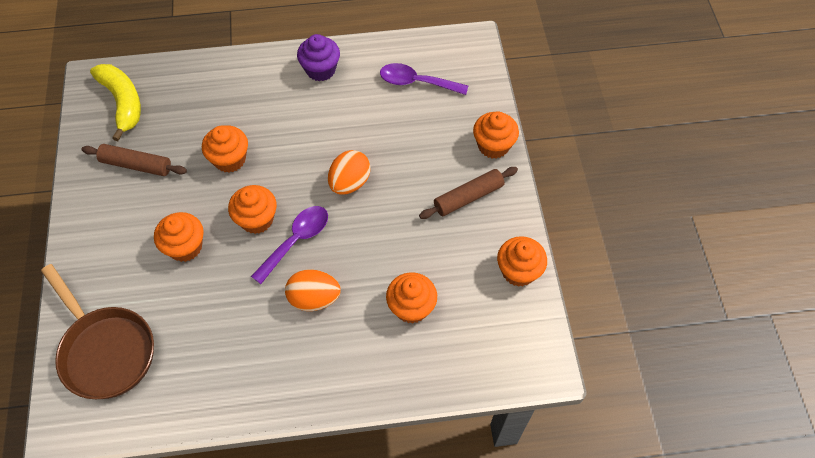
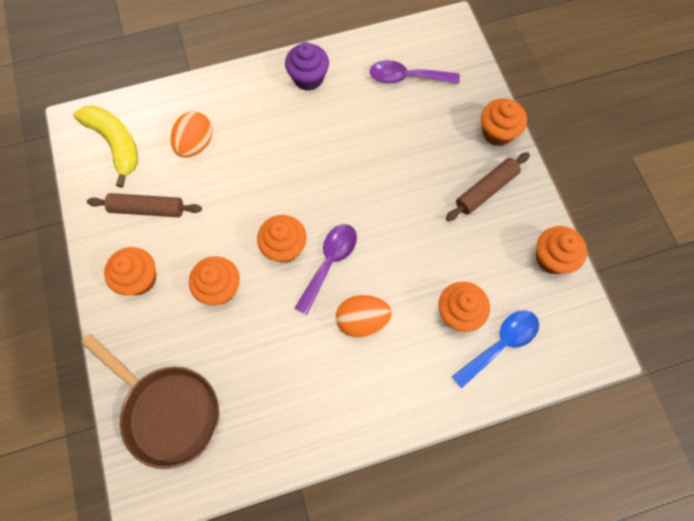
camera: 10 degrees left, 10 degrees up
(230, 159) = (241, 188): orange cupcake -> orange cupcake (139, 279)
(349, 183) = (367, 193): orange egg -> orange egg (196, 144)
(445, 344) = (500, 344): none -> blue spoon

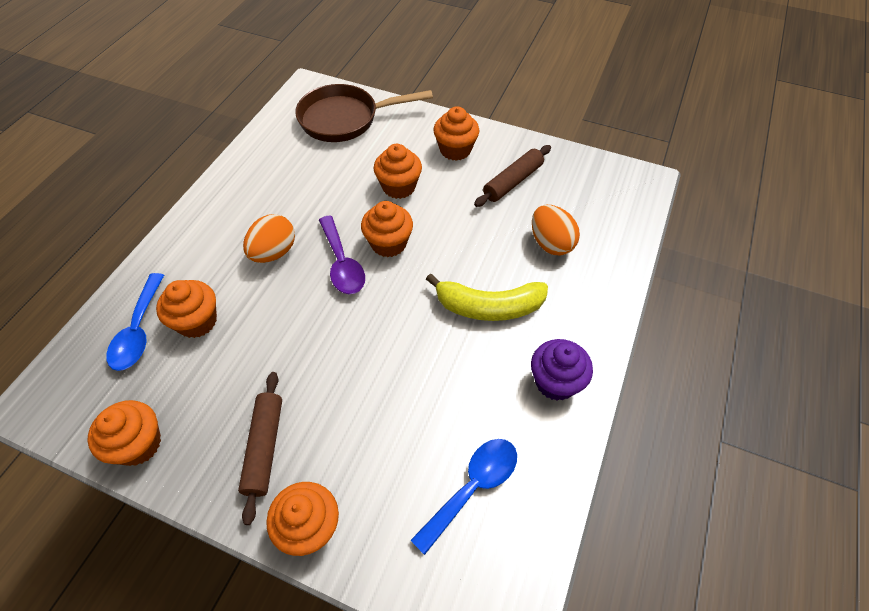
camera: 130 degrees right, 15 degrees down
(115, 144) = (599, 193): yellow banana -> yellow banana (489, 306)
(407, 77) = (472, 488): purple spoon -> blue spoon

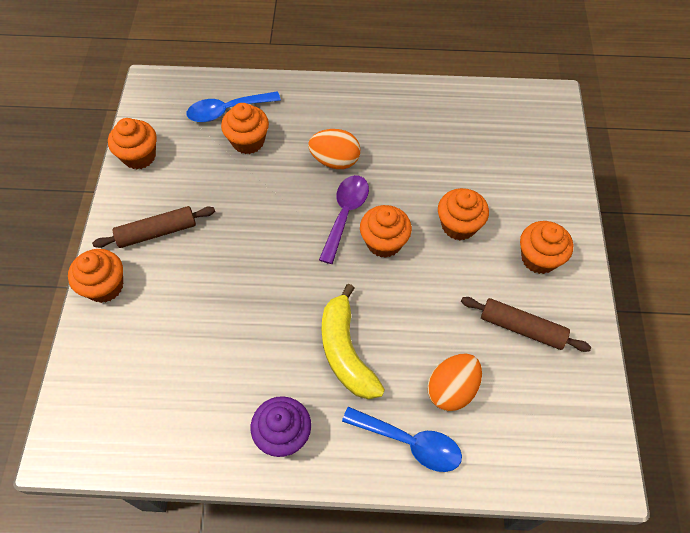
camera: 70 degrees right, 5 degrees up
(342, 263) = (345, 214): purple spoon -> purple spoon turned 150 degrees clockwise
(345, 119) = (526, 147): brown pan -> none
(472, 488) = (162, 391): blue spoon -> blue spoon (409, 442)

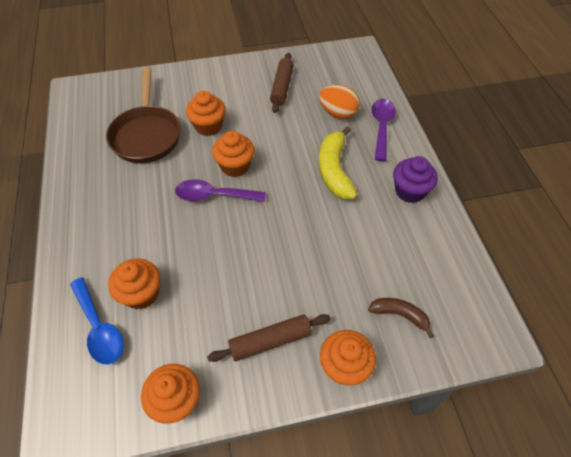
camera: 105 degrees left, 5 degrees down
(129, 355) = (399, 315): none -> brown banana
(157, 232) = (270, 341): brown rolling pin -> brown rolling pin turned 75 degrees counterclockwise
(335, 161) = (156, 215): orange egg -> none
(346, 351) = (334, 170): yellow banana -> yellow banana turned 120 degrees clockwise
(409, 442) = (381, 127): blue spoon -> purple spoon
(458, 162) = (147, 135): none -> brown pan
(539, 258) = (226, 84): orange cupcake -> none

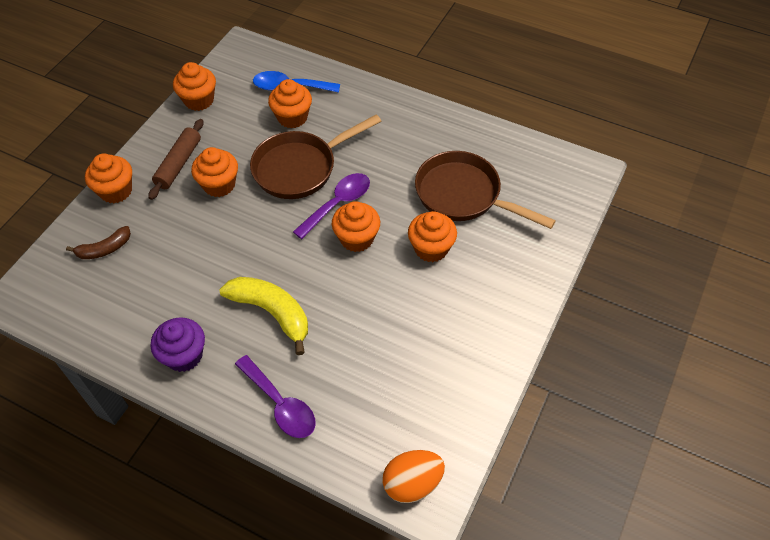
camera: 130 degrees right, 0 degrees up
(197, 244) = (300, 168): none -> brown pan
(264, 287) = (219, 185): none -> orange cupcake
(282, 87) = (434, 353): brown rolling pin -> none
(338, 113) = (341, 377): orange egg -> orange egg (412, 483)

